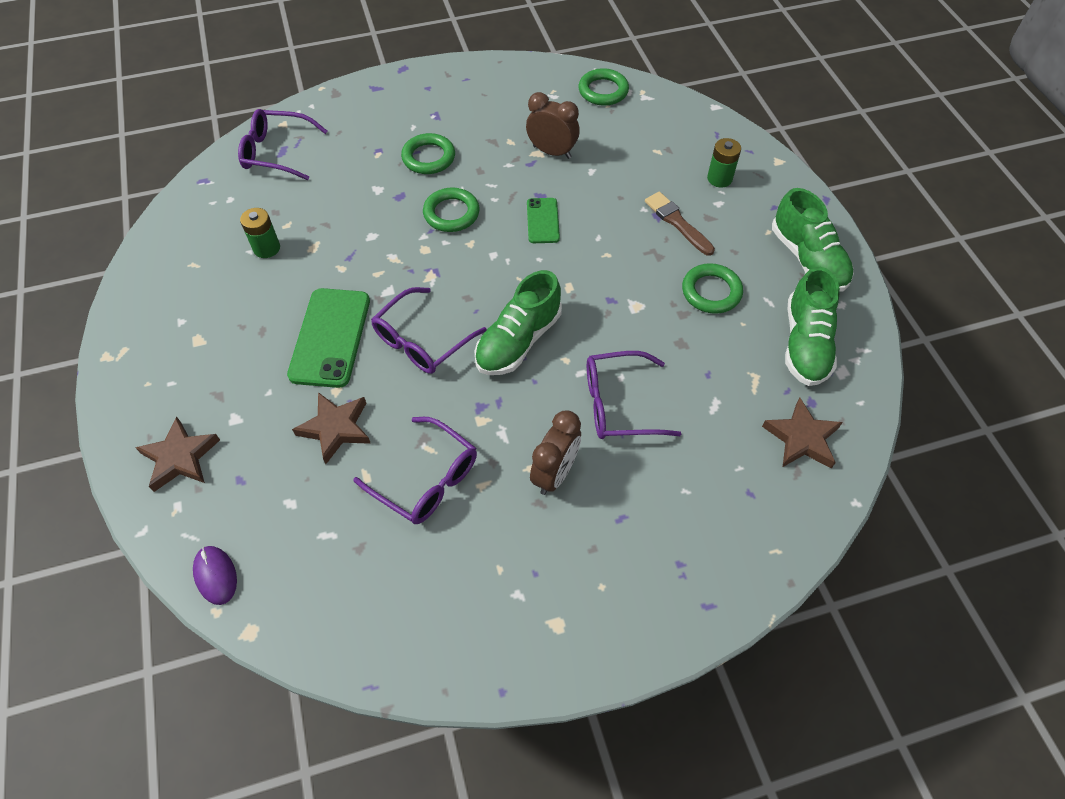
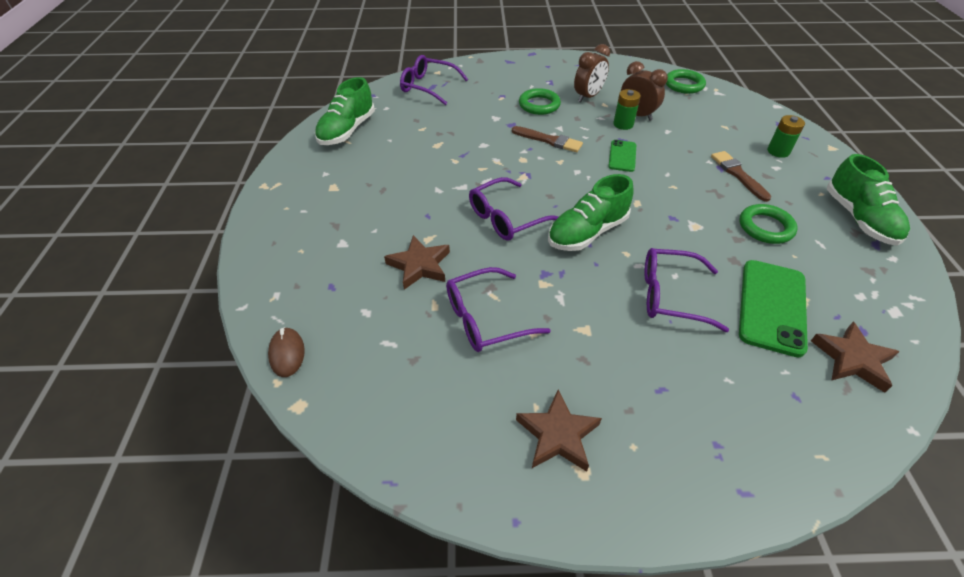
camera: 15 degrees right, 10 degrees down
(180, 457) = (291, 261): brown star -> brown star (558, 435)
(215, 575) = (287, 353): purple mouse -> brown mouse
(266, 248) = (403, 140): green battery -> green battery (623, 124)
(330, 337) = (433, 203): green phone -> green phone (772, 306)
(426, 479) = (485, 318): purple glasses -> purple glasses turned 105 degrees clockwise
(451, 213) = (549, 140): green ring -> brown brush
(555, 473) = (602, 338): brown clock -> brown clock (588, 97)
(805, 344) = (856, 282): green shoe -> green shoe (347, 131)

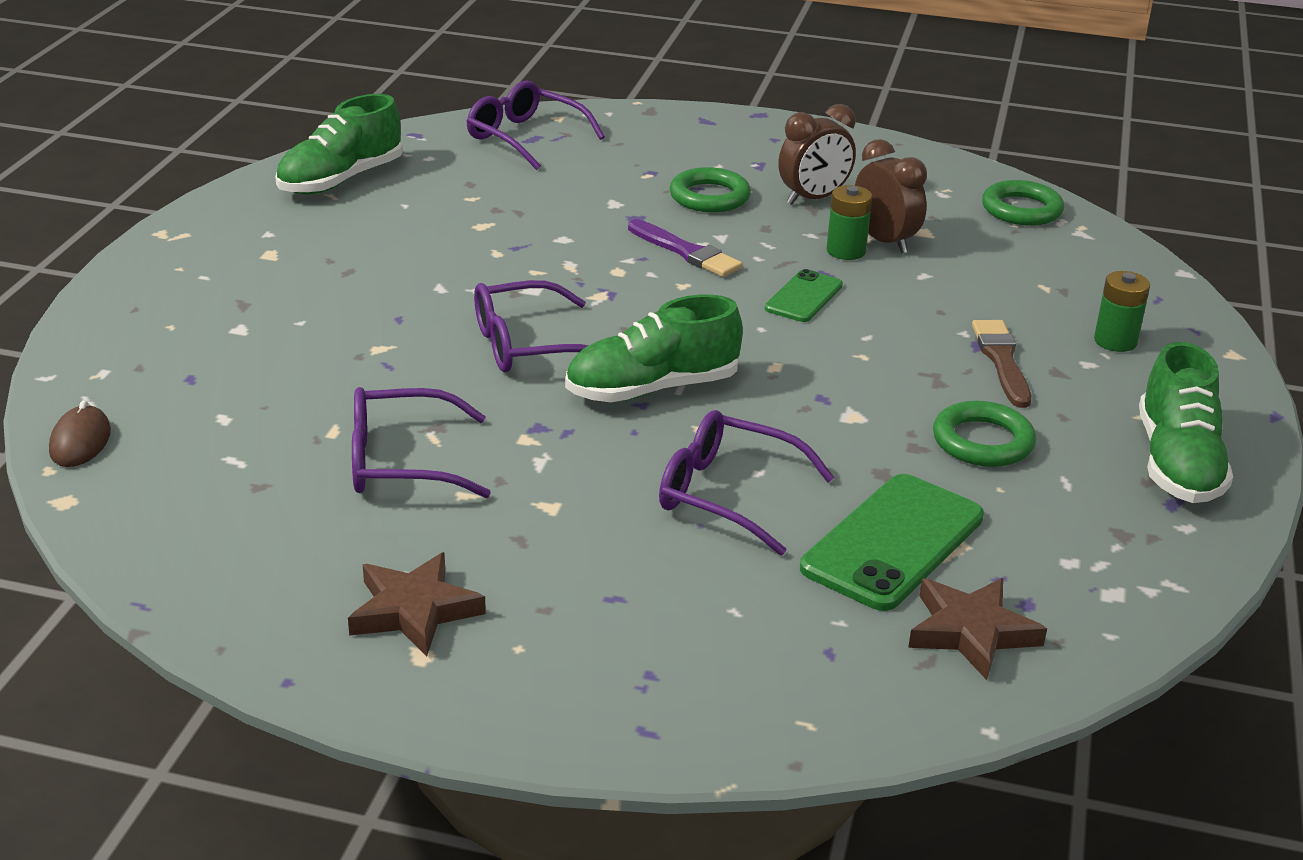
camera: 15 degrees right, 15 degrees down
(419, 265) = (342, 379): brown star -> none
(549, 140) = (686, 252): brown brush -> purple brush

